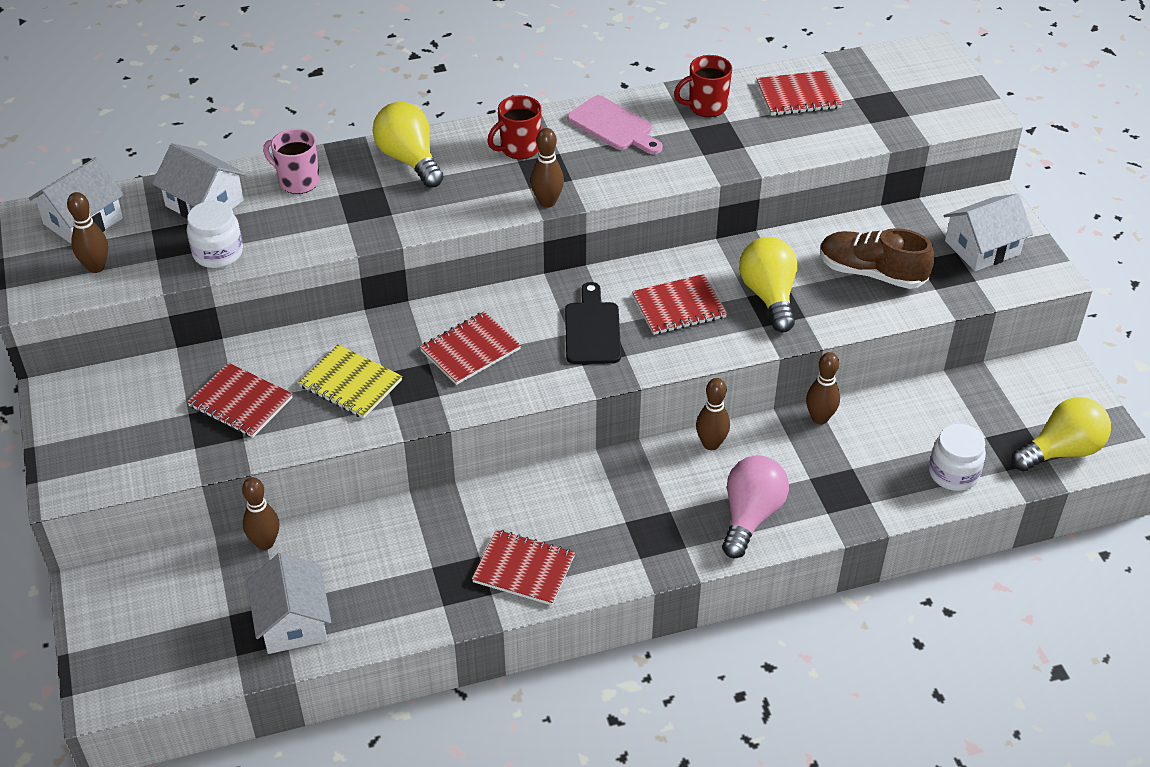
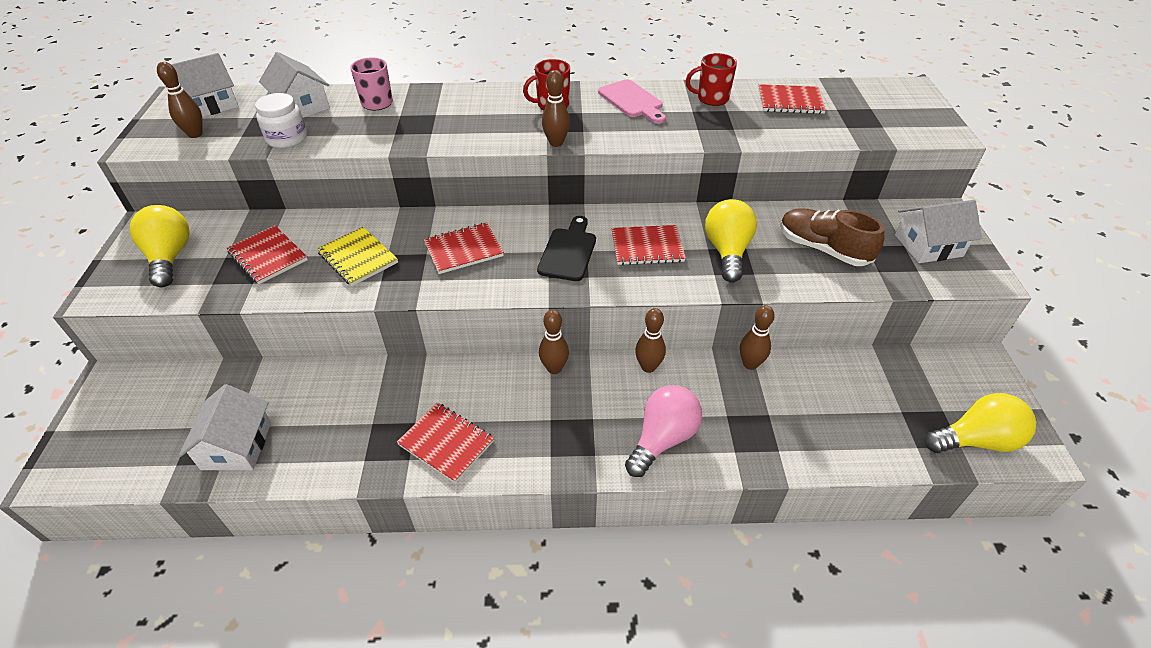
camera: 15 degrees right, 0 degrees up
(265, 543) = (255, 373): brown bowling pin -> brown bowling pin (554, 368)
(409, 160) = (465, 101): yellow light bulb -> yellow light bulb (170, 257)
(953, 473) = (864, 439): white jar -> none

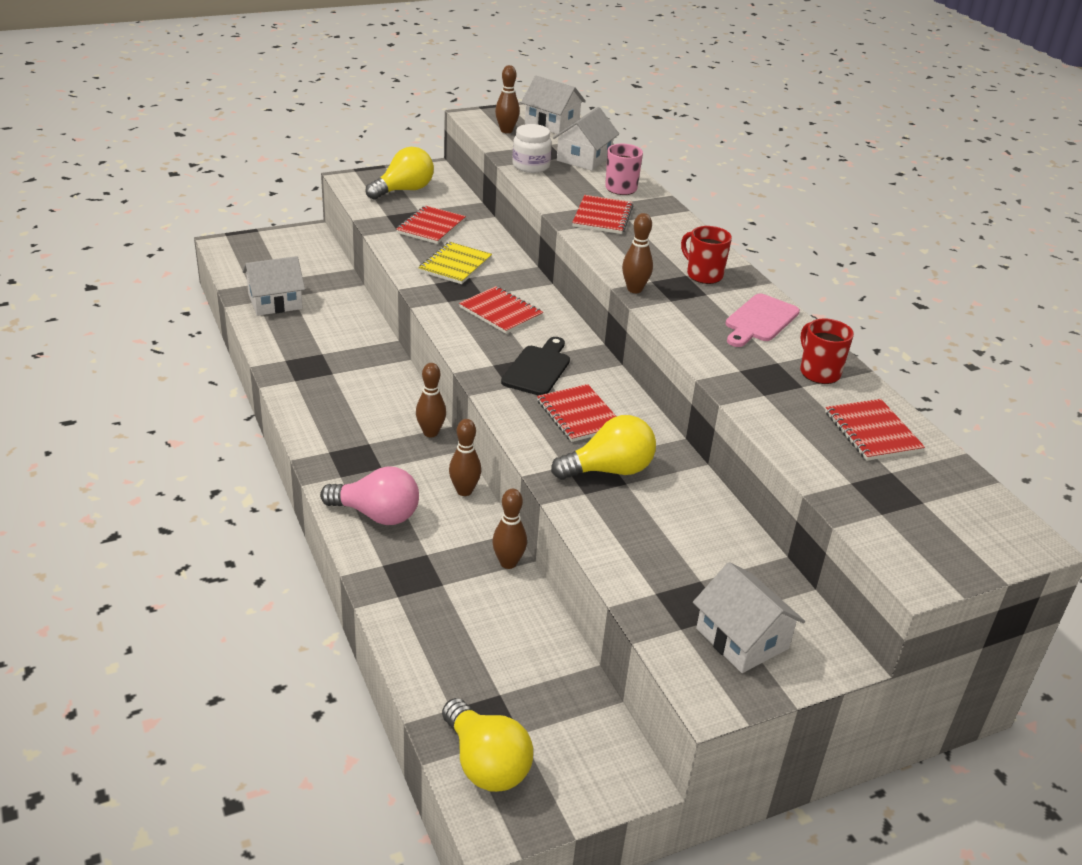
camera: 65 degrees right, 10 degrees down
(446, 443) = (318, 394): red notebook -> red notebook (602, 217)
(568, 251) = (537, 369): black cutting board -> black cutting board turned 60 degrees counterclockwise
(823, 249) = (666, 543): brown shoe -> none

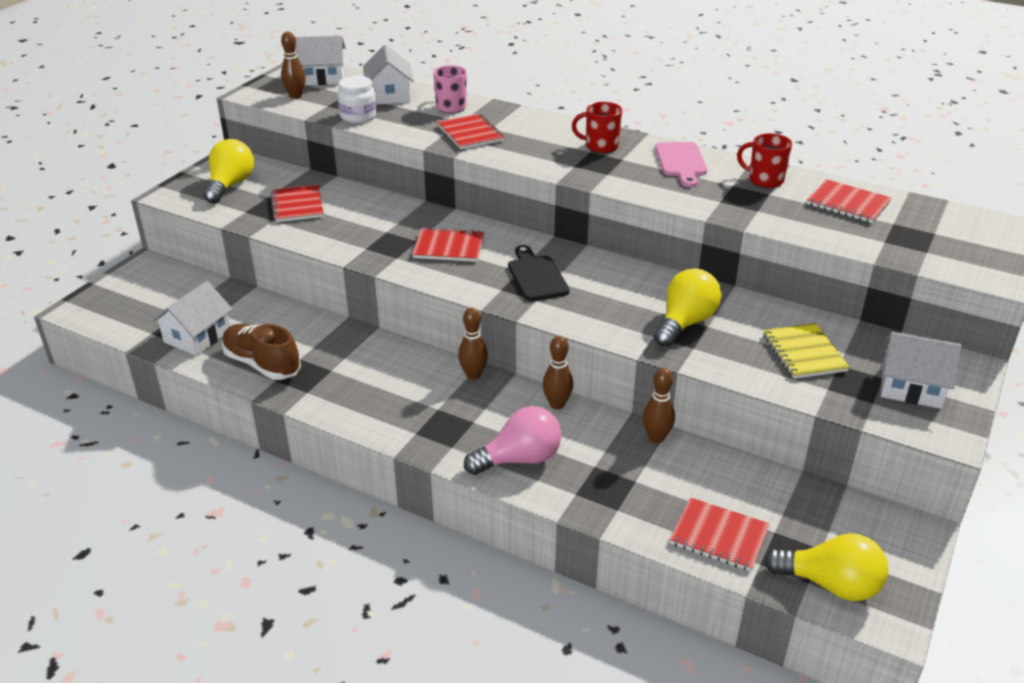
camera: 35 degrees left, 0 degrees up
(291, 344) = (262, 364): none -> brown shoe
(455, 265) = (361, 227): yellow notebook -> yellow notebook (804, 353)
(579, 415) = (611, 295): red notebook -> red notebook (719, 536)
(634, 289) = (573, 177): brown bowling pin -> none

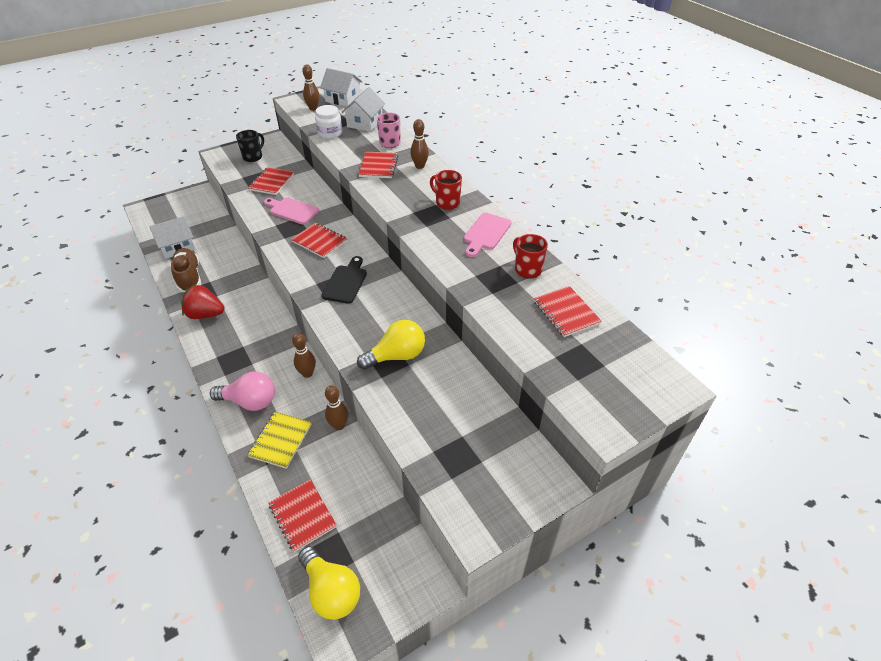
camera: 30 degrees right, 10 degrees up
(230, 185) = (253, 157): yellow light bulb -> black mug
(341, 395) = (205, 314): none -> red strawberry
(368, 227) = (292, 210): none -> pink cutting board
(473, 375) = (283, 332): brown bowling pin -> brown bowling pin (419, 166)
(804, 353) = (448, 415): yellow notebook -> yellow notebook (281, 440)
(911, 387) = (493, 479): white house -> none

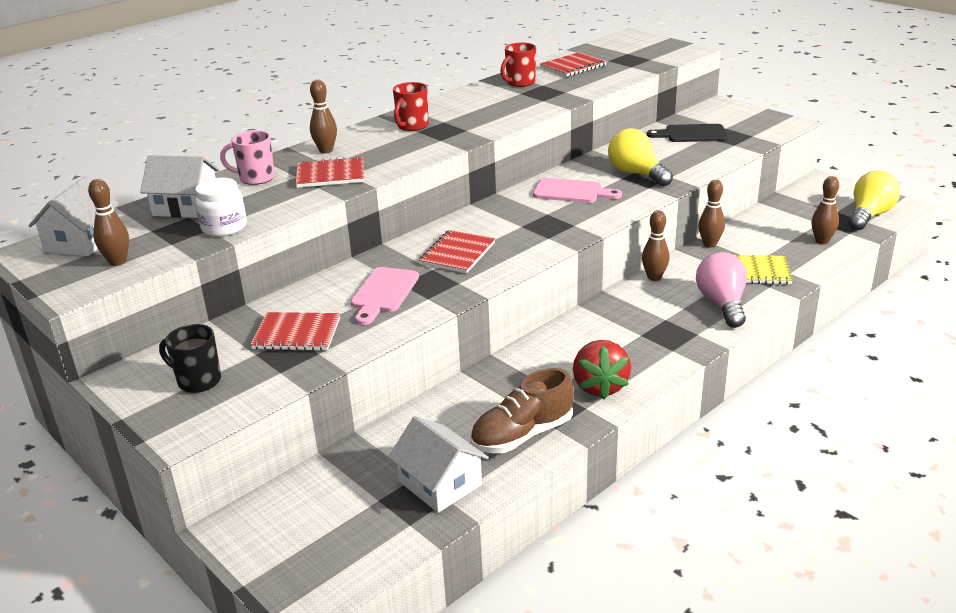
camera: 100 degrees left, 15 degrees down
(302, 515) = (822, 241): red notebook -> brown bowling pin
(345, 282) = (536, 220): black cutting board -> black cutting board (692, 134)
(486, 233) = (467, 103): pink cutting board -> pink cutting board (571, 192)

